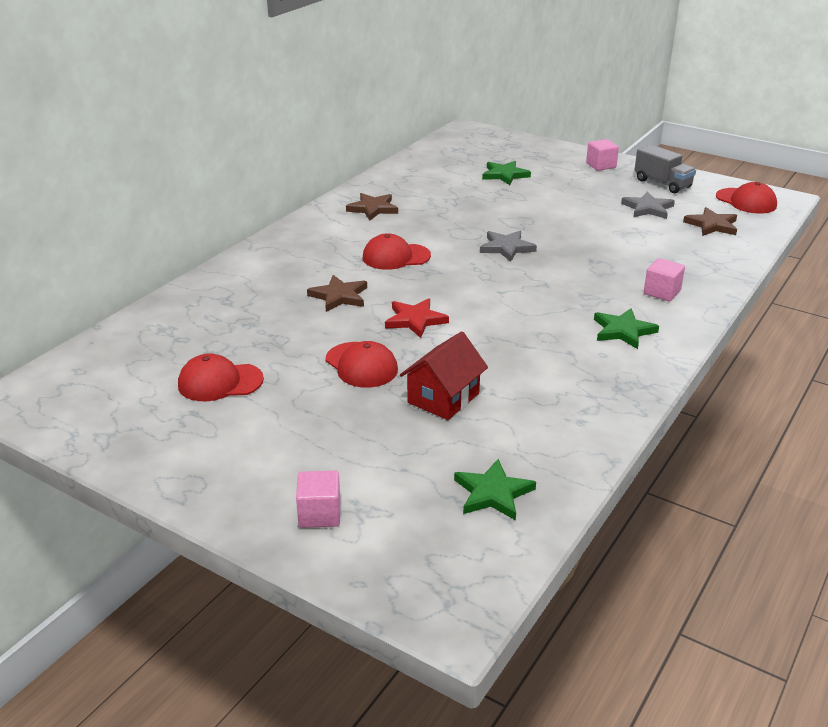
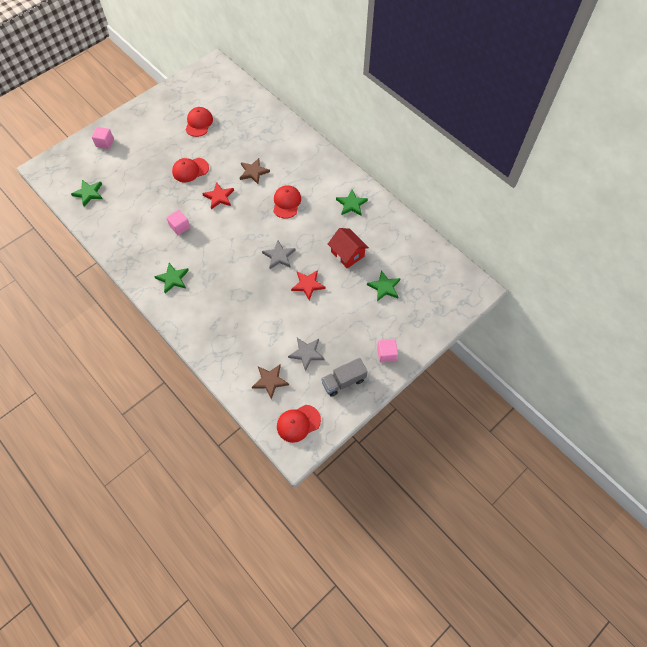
camera: 105 degrees right, 30 degrees up
(373, 209) = (351, 204): brown star -> green star
(443, 398) = (153, 193): red house -> red house (347, 254)
(541, 221) = (308, 285): none -> red star
(662, 292) = (201, 313): pink cube -> pink cube (180, 227)

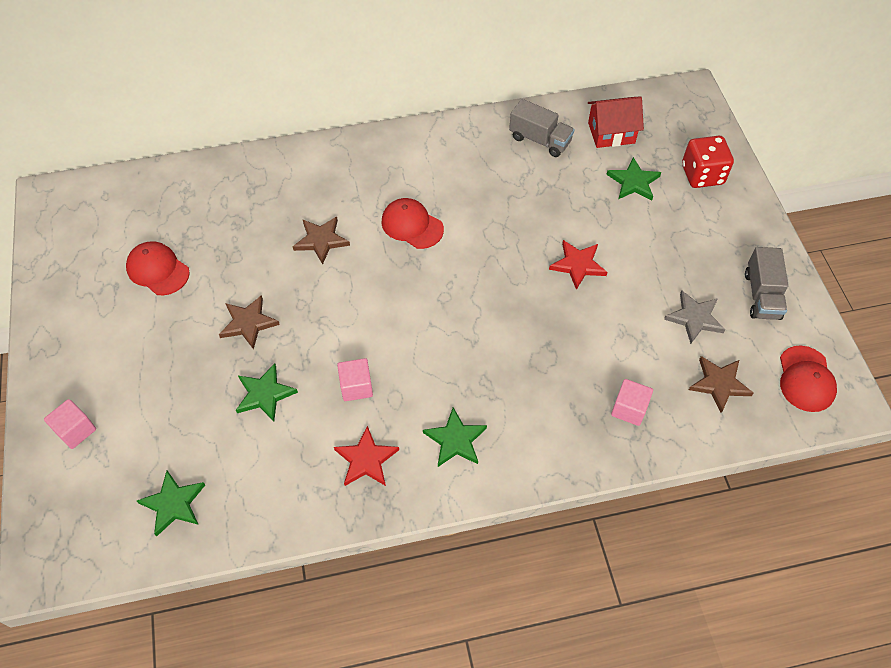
camera: 60 degrees left, 5 degrees down
(190, 170) = (248, 323): red cap -> brown star
(219, 197) = (335, 306): red star -> red star (366, 460)
(279, 256) = (504, 277): grey star -> none
(347, 254) = (553, 196): red house -> red house (611, 133)
(351, 204) = (470, 153): green star -> green star (264, 394)
(384, 230) = (540, 140): none -> grey truck
(386, 354) = (741, 228): pink cube -> pink cube (629, 409)
(414, 319) = (702, 175): none -> red dice

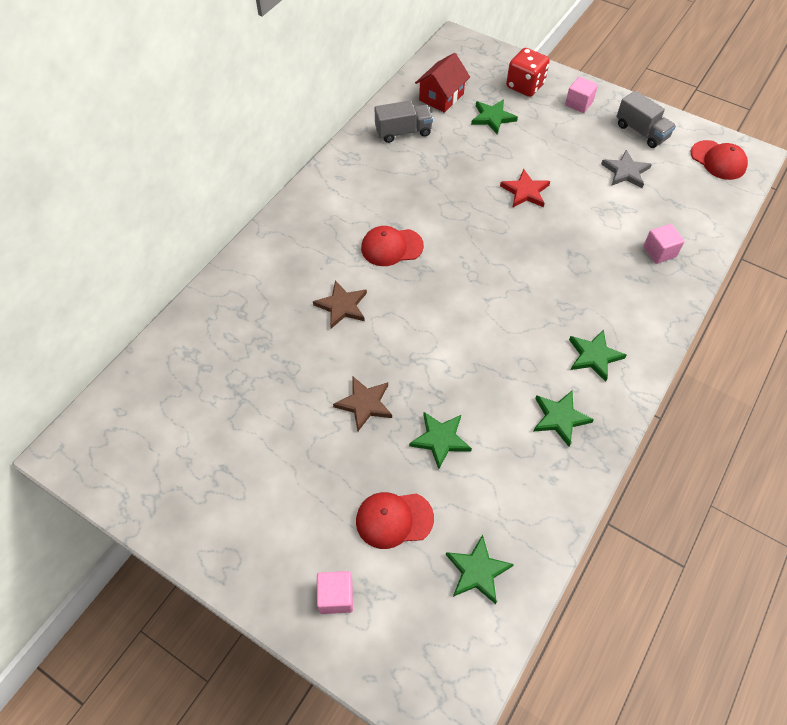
camera: 45 degrees left, 0 degrees up
(158, 270) = (243, 427): red cap -> red cap (394, 519)
(356, 387) = (493, 379): pink cube -> pink cube (578, 103)
(366, 460) = (560, 418): red star -> green star
(719, 384) = (683, 198): brown star -> none

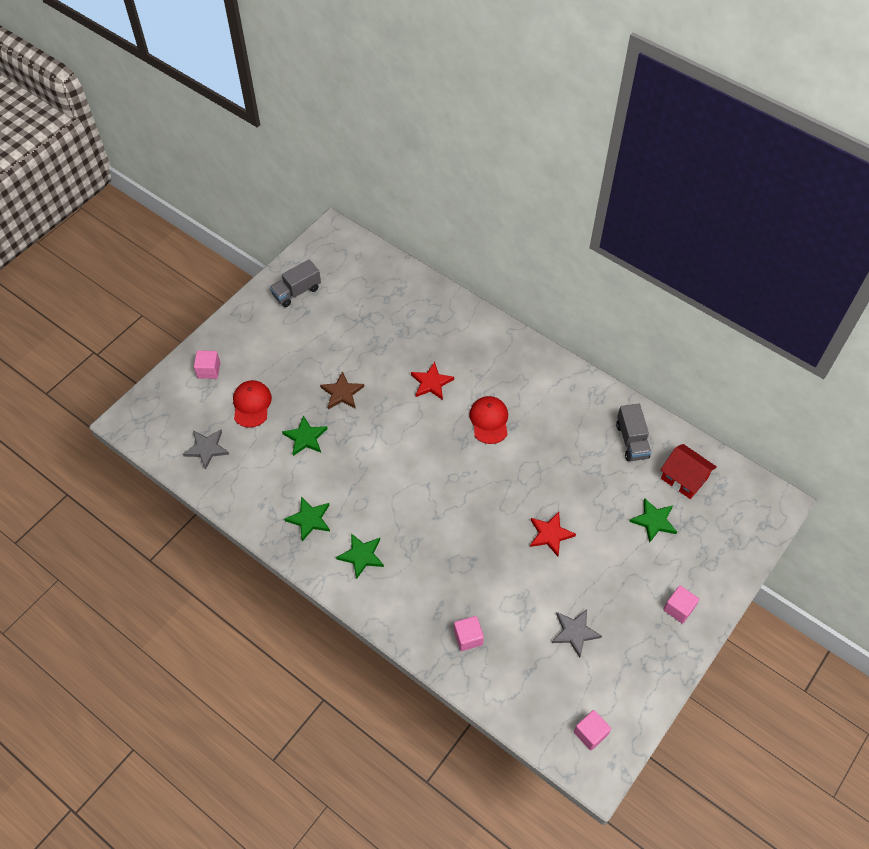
camera: 95 degrees right, 0 degrees up
(342, 306) = (431, 383): brown star -> red star
(477, 571) = (206, 449): green star -> grey star
(525, 86) = (705, 560): red dice -> none
(641, 131) = (635, 663): grey truck -> grey truck (297, 292)
(718, 160) = (590, 733): red cap -> pink cube

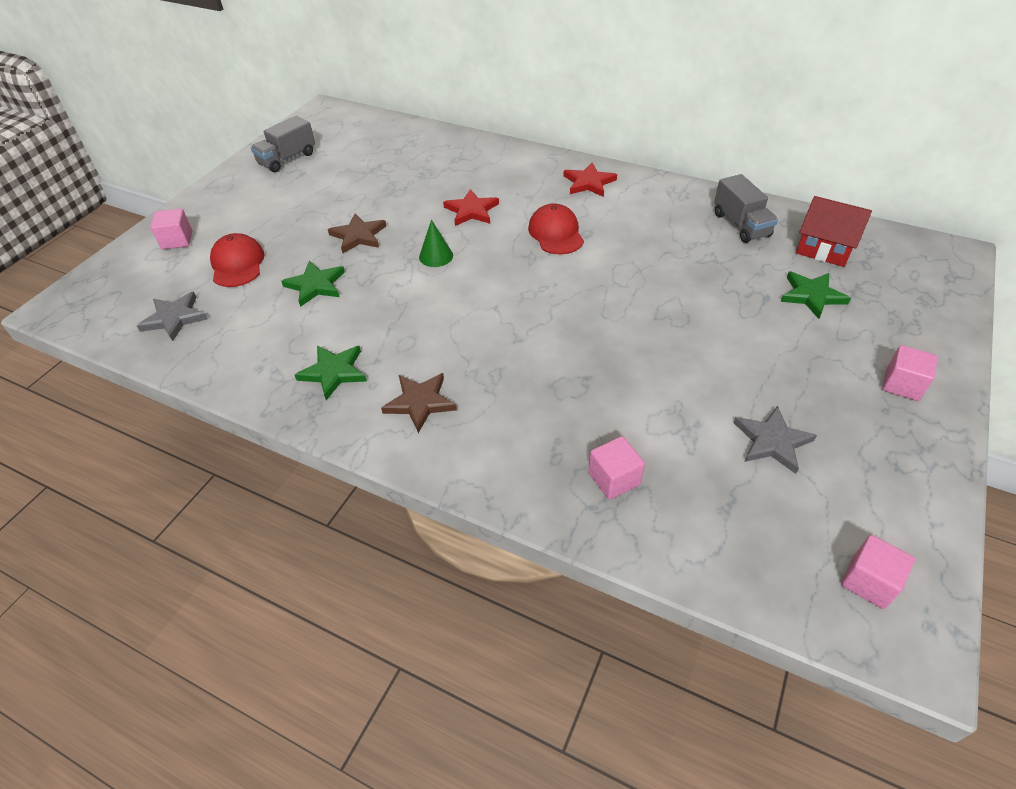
camera: 10 degrees left, 10 degrees down
(361, 556) = (420, 402): green star -> brown star
(395, 426) = (436, 256): none -> green cone
(550, 534) = (682, 332): red star -> red star (588, 183)

